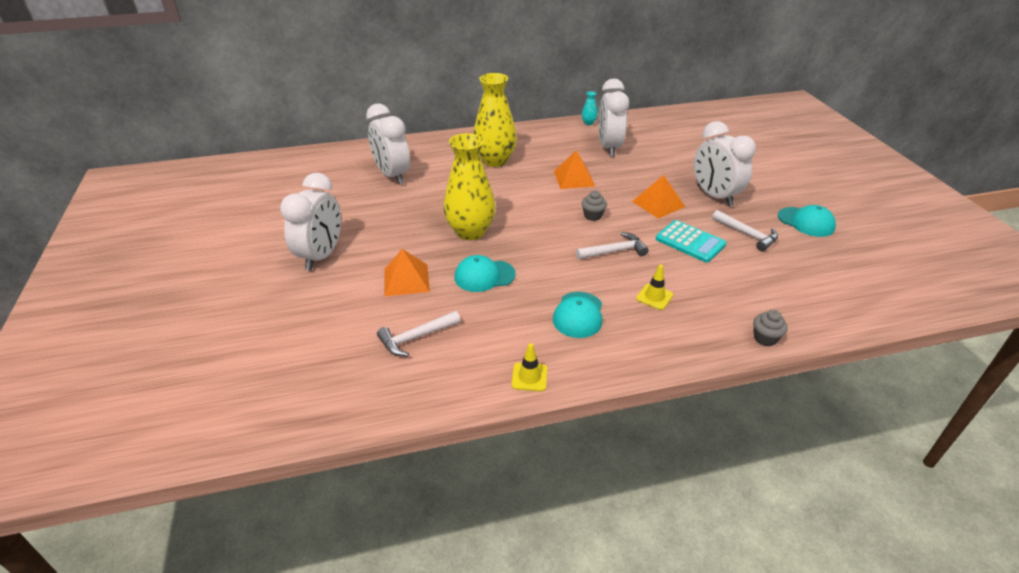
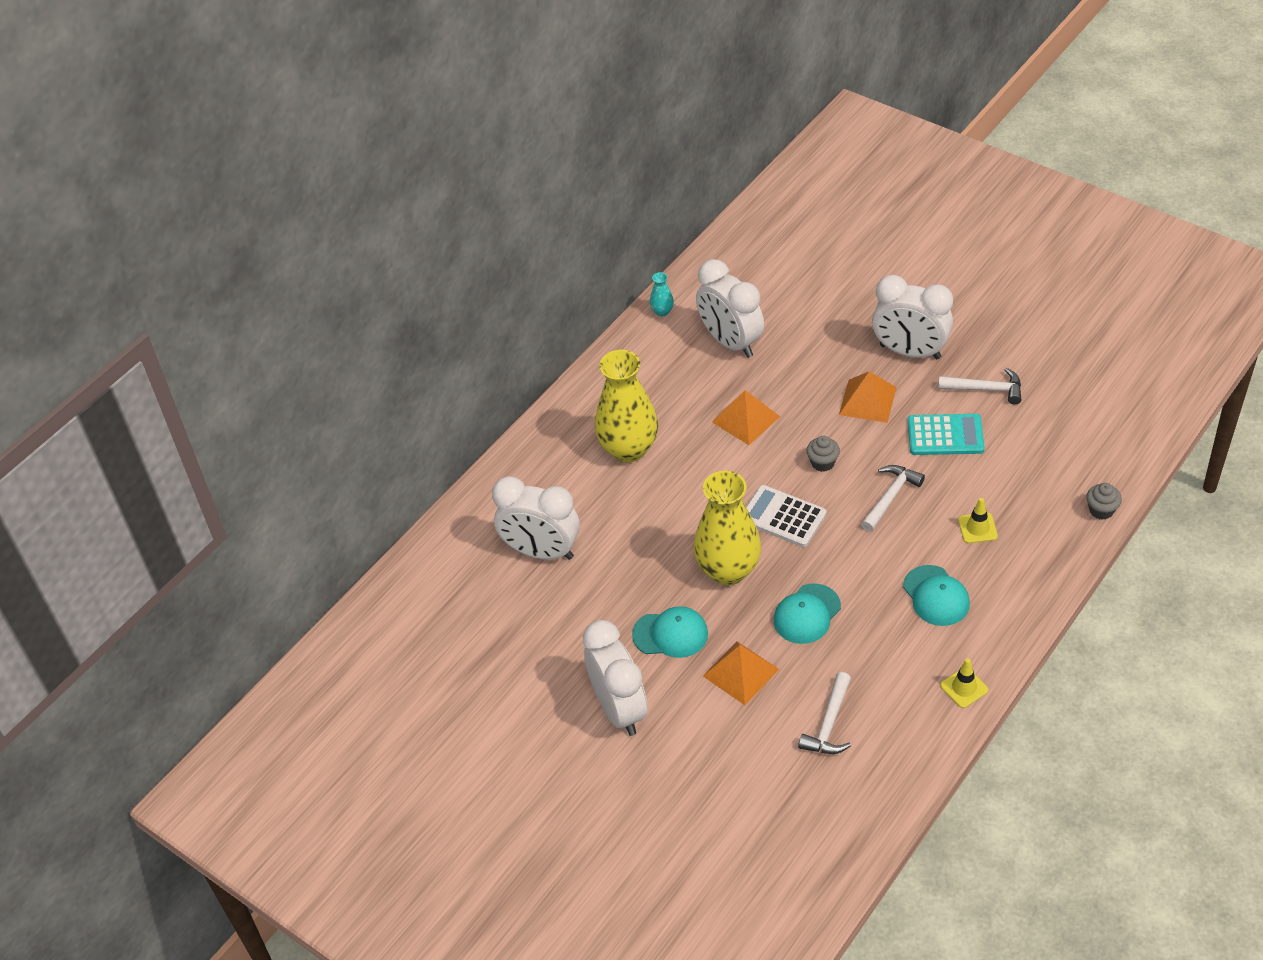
camera: 35 degrees left, 10 degrees up
(535, 226) = (783, 517): none -> white calculator
(806, 222) = (1022, 334): turquoise cap -> turquoise cap (670, 634)

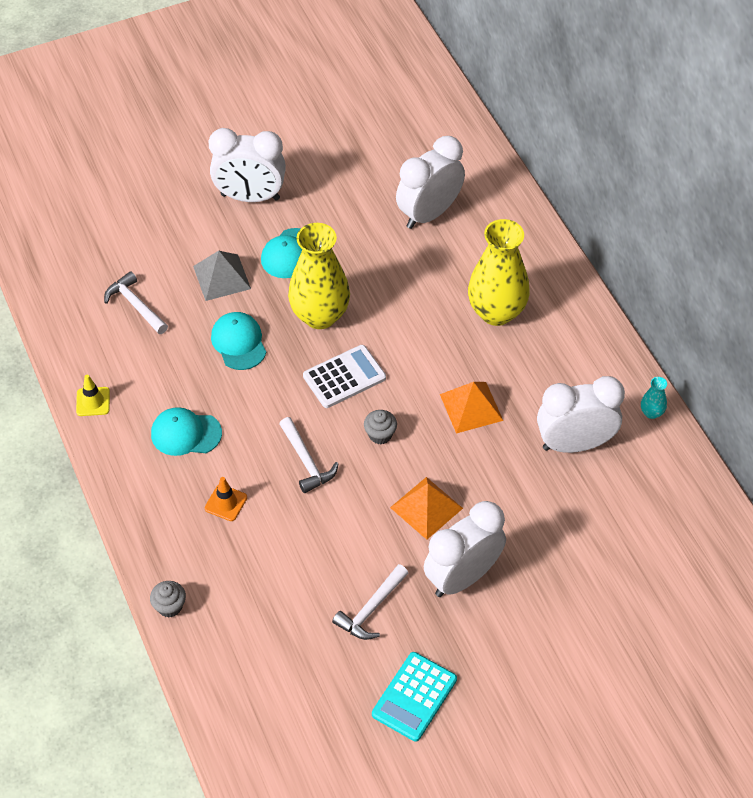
camera: 115 degrees right, 5 degrees up
(740, 672) = (222, 277): orange pyramid -> grey pyramid
(945, 435) = (341, 542): turquoise calculator -> turquoise calculator (414, 697)
(977, 528) = (226, 503): yellow traffic cone -> orange traffic cone

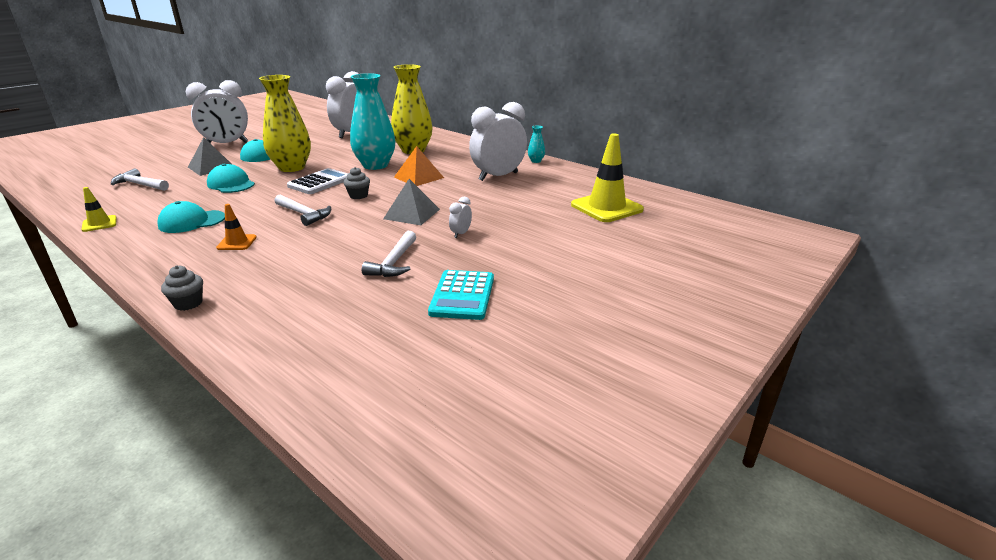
camera: 25 degrees left, 25 degrees down
(426, 507) = (411, 214): orange pyramid -> grey pyramid
(428, 347) = (375, 165): none -> turquoise vase
(462, 577) = (461, 234): white clock -> white clock, size x0.41
(664, 583) = (606, 207): none -> yellow traffic cone

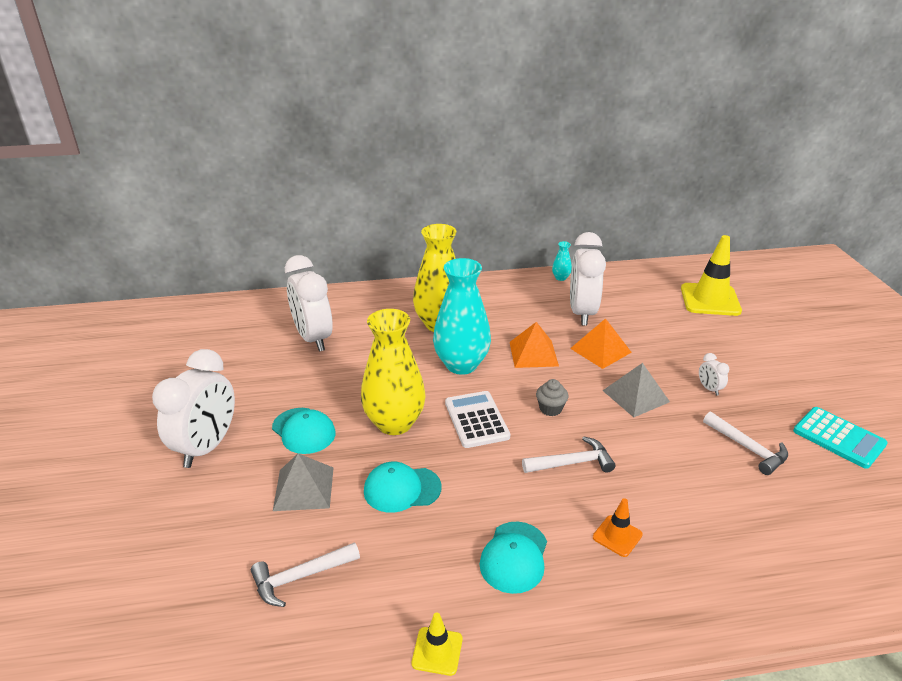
camera: 50 degrees left, 5 degrees up
(188, 303) = (761, 613): grey cupcake -> none
(456, 192) = (600, 350): none -> orange pyramid

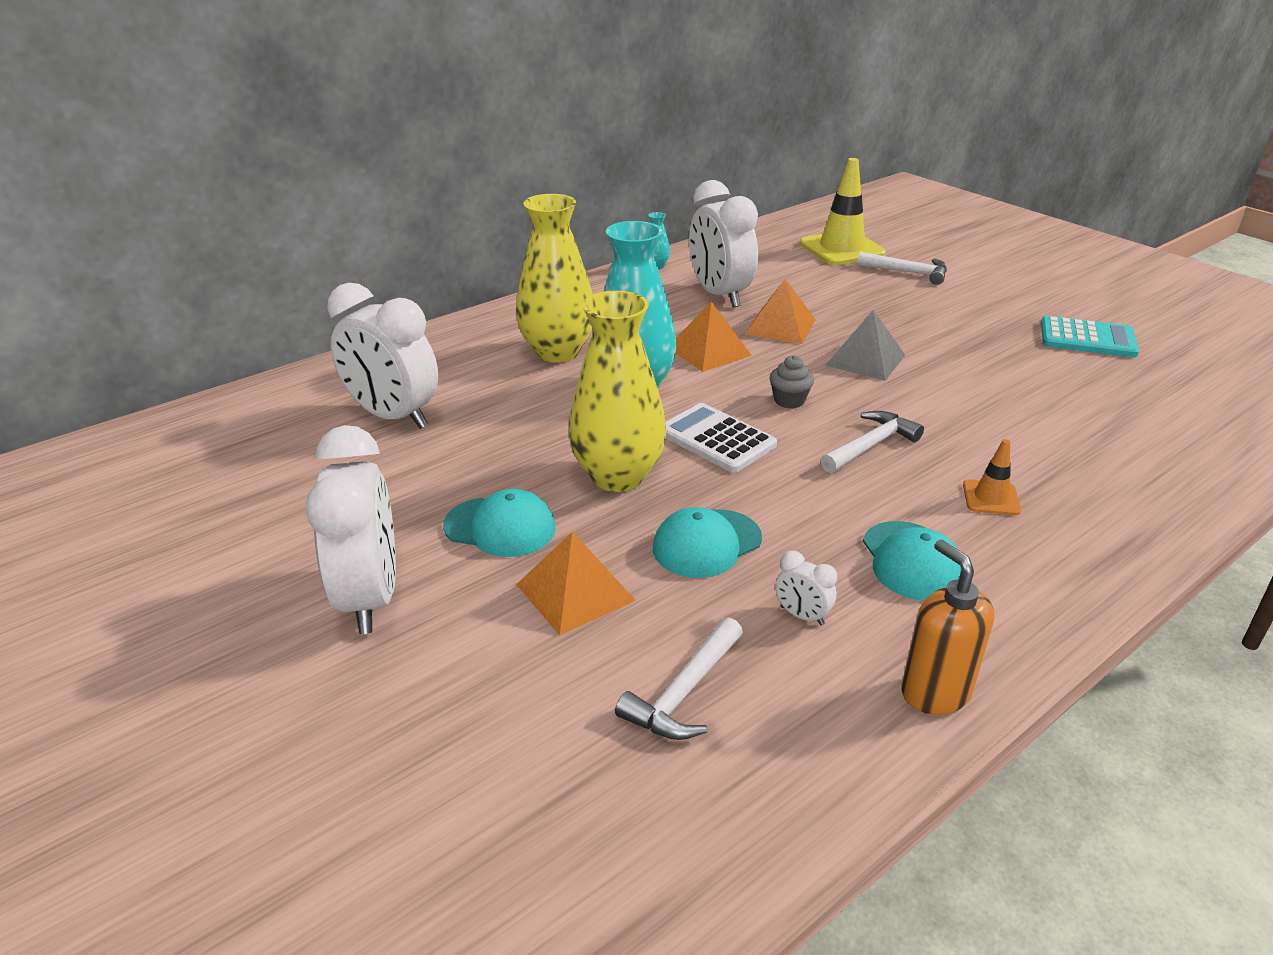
camera: 30 degrees left, 0 degrees up
(303, 488) = (575, 592): grey pyramid -> orange pyramid
(437, 651) = (935, 692): yellow traffic cone -> orange soap dispenser
(709, 389) = (929, 331): white clock -> white clock (802, 616)
(747, 448) = (1021, 373): white hammer -> white hammer (908, 272)

